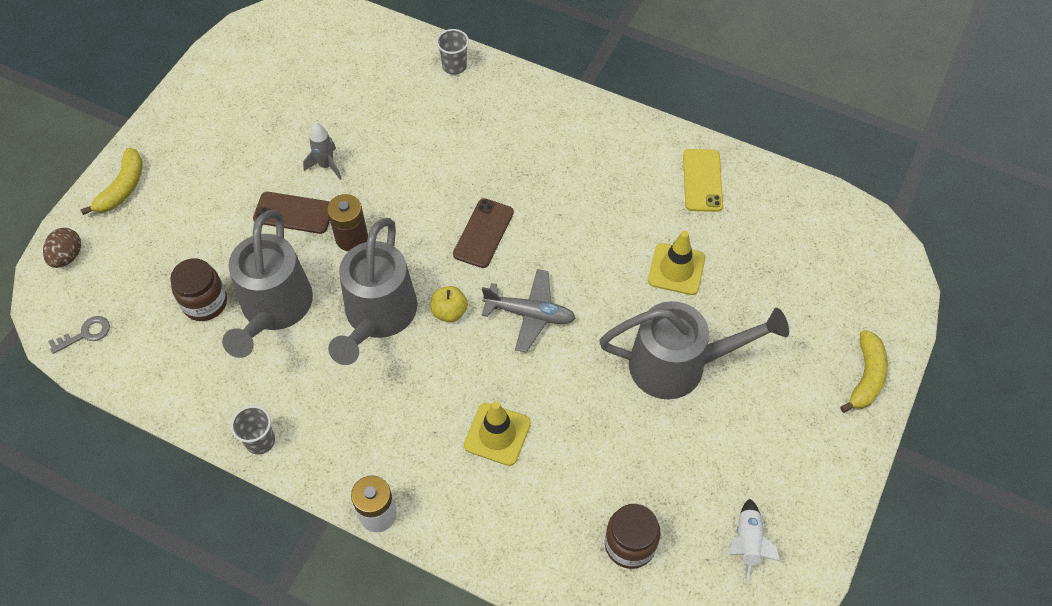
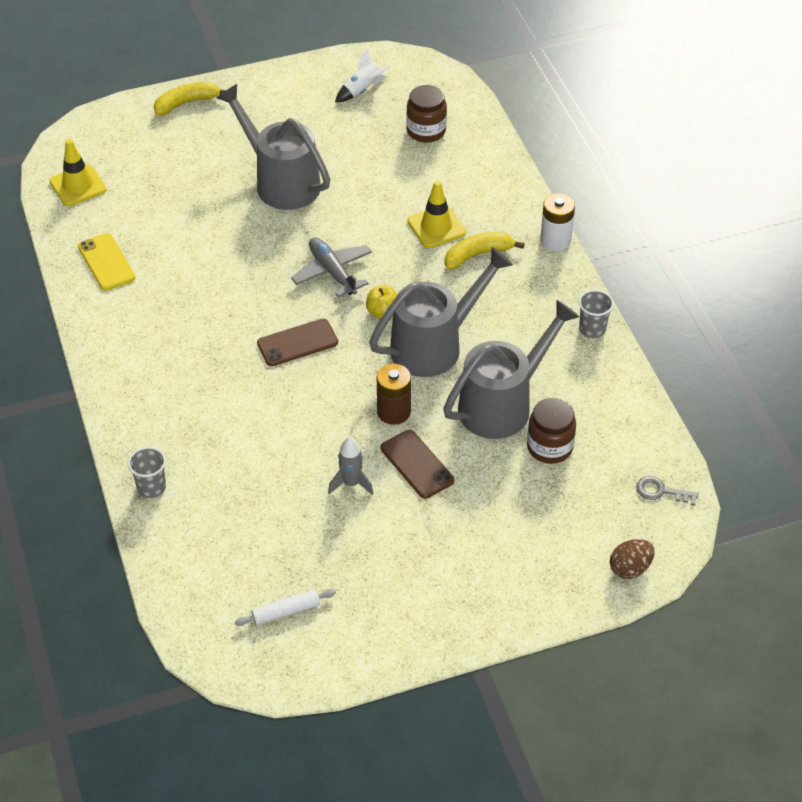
camera: 135 degrees left, 10 degrees down
(123, 188) = (535, 597): yellow banana -> yellow banana (477, 255)
(282, 64) = (286, 611): none -> white rolling pin
(676, 269) = (205, 227): yellow traffic cone -> yellow traffic cone (78, 185)
(702, 180) = (106, 262): yellow phone -> yellow phone turned 75 degrees counterclockwise

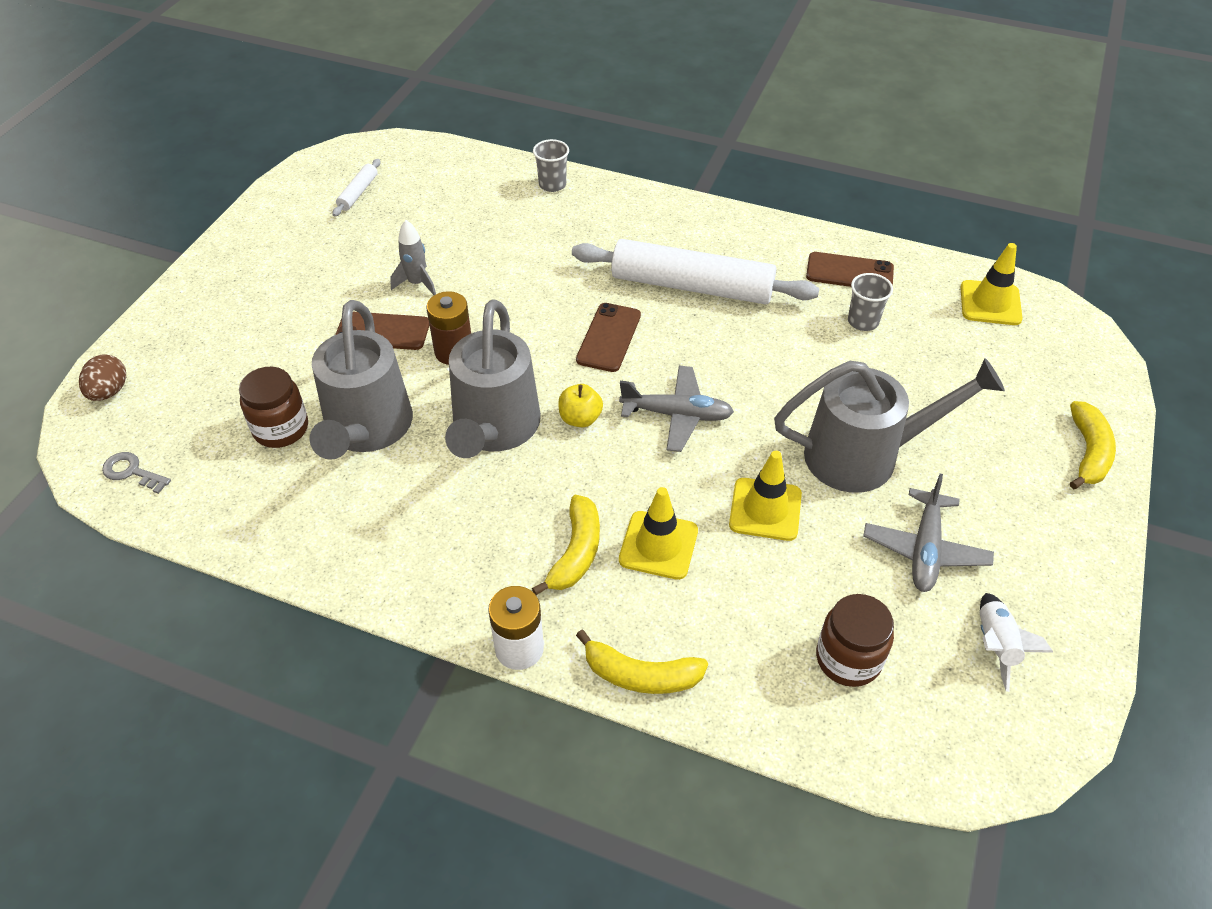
camera: 130 degrees right, 0 degrees up
(106, 262) = (849, 272): yellow phone -> brown phone
(201, 332) = (692, 286): none -> white rolling pin
(327, 133) = (925, 549): none -> grey plane
(365, 200) = (765, 509): none -> yellow traffic cone
(517, 191) = (641, 675): none -> yellow banana
(592, 329) = (359, 575): grey cup -> grey cup (863, 321)
(661, 491) = (132, 472): grey key -> grey key turned 120 degrees counterclockwise

